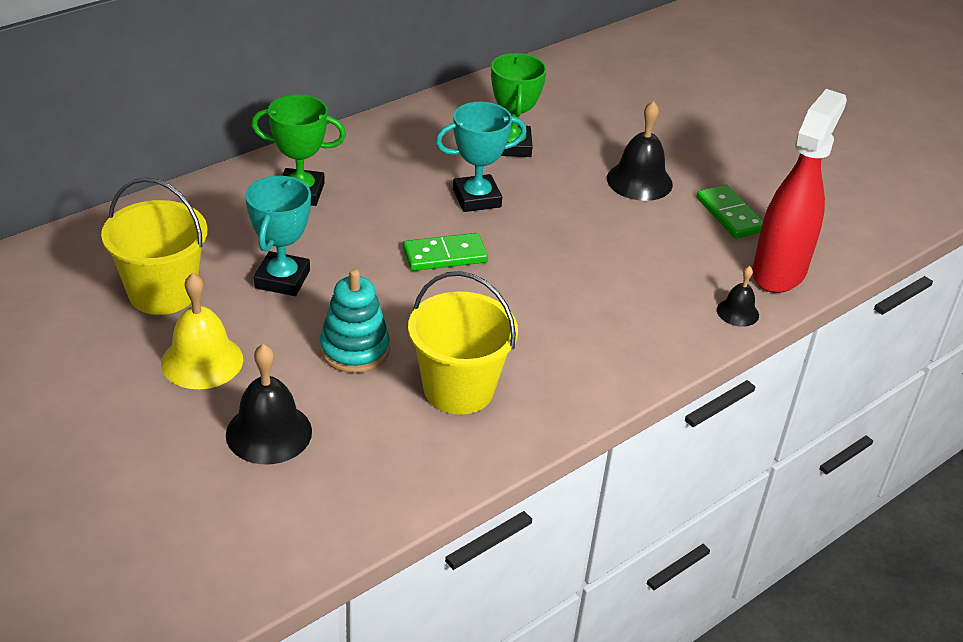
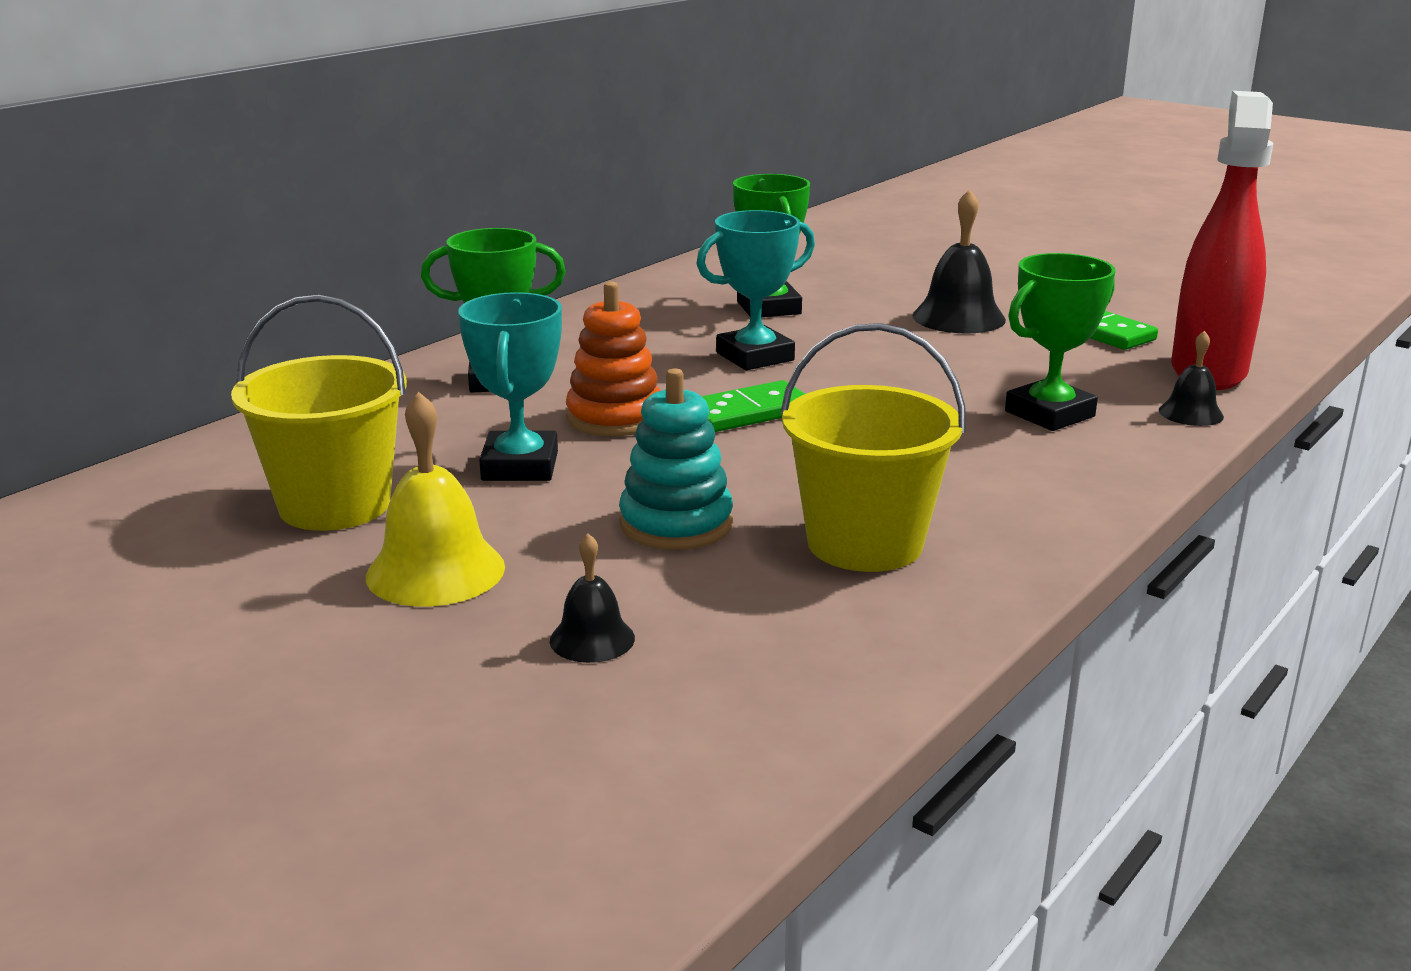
camera: 10 degrees left, 15 degrees down
(269, 432) = (592, 639): black bell -> black bell, size x0.57
(358, 244) = (614, 418): none -> orange stacking toy
(642, 294) = (1049, 414): none -> green trophy

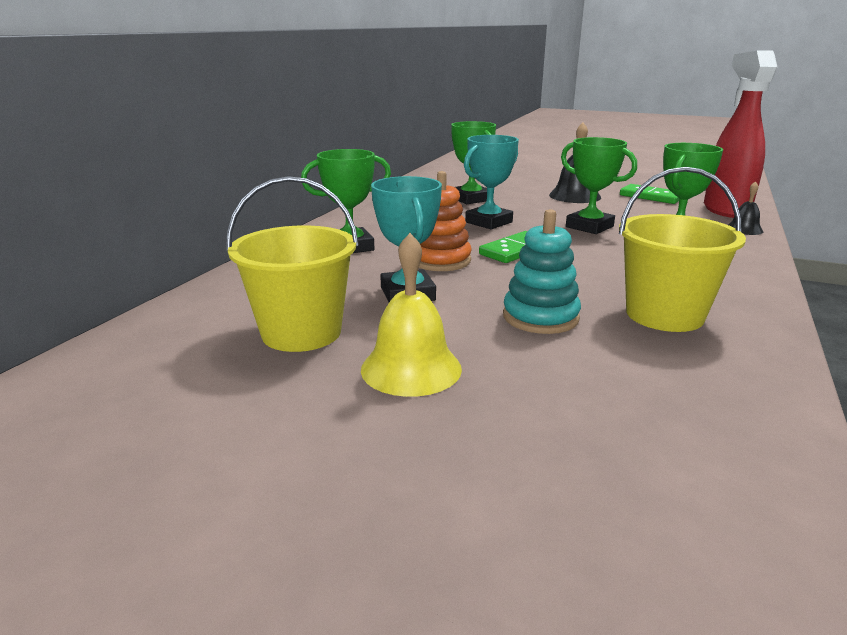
camera: 15 degrees left, 0 degrees up
(592, 639) = (565, 401): black bell -> none
(916, 381) = (589, 227): none -> green trophy

